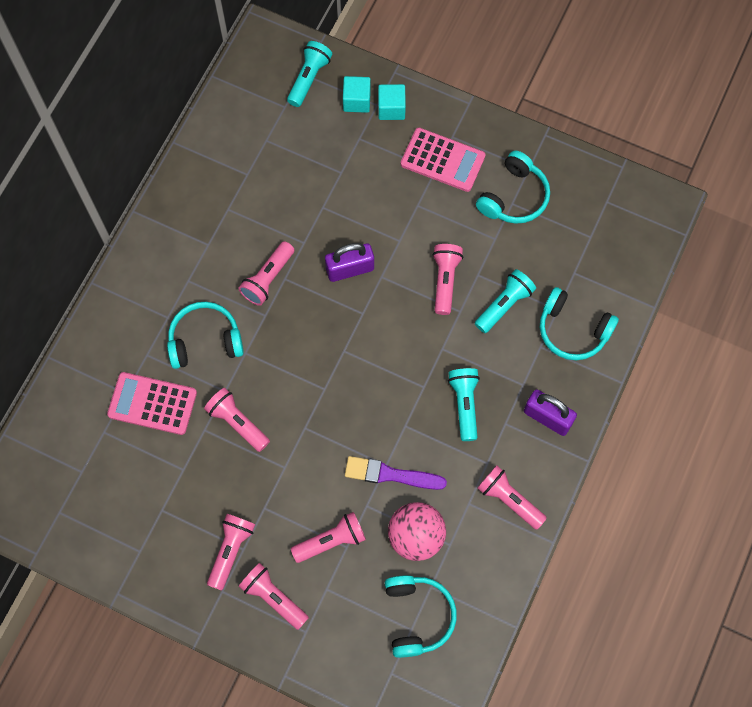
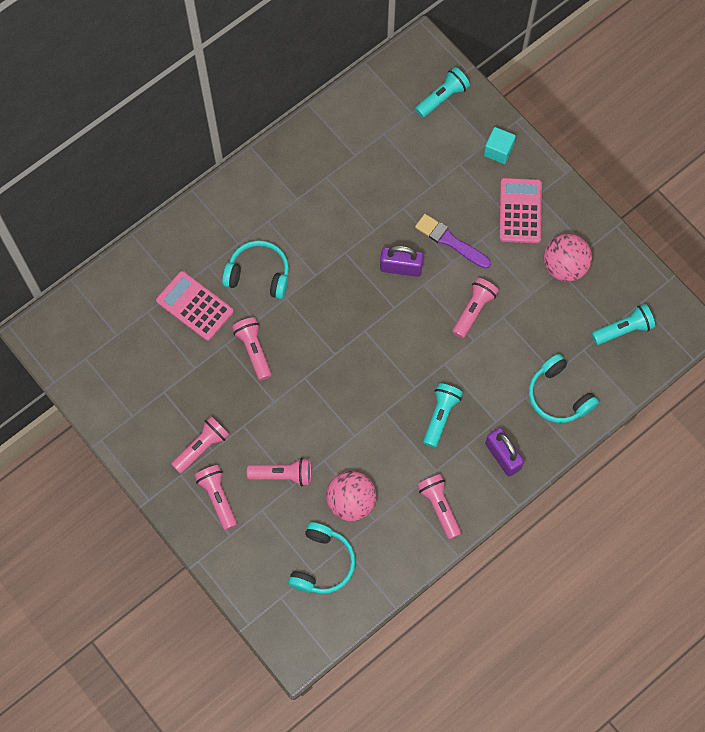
camera: 25 degrees right, 0 degrees up
(268, 278) = (331, 247): pink flashlight -> none
(356, 101) = (473, 132): turquoise cube -> none
(390, 474) = (354, 444): purple brush -> purple brush (450, 241)
(442, 160) = (520, 211): pink calculator -> pink calculator turned 135 degrees counterclockwise
(504, 305) = (512, 351): turquoise flashlight -> turquoise flashlight (623, 329)
(514, 197) = (564, 266): turquoise headphones -> pink ball

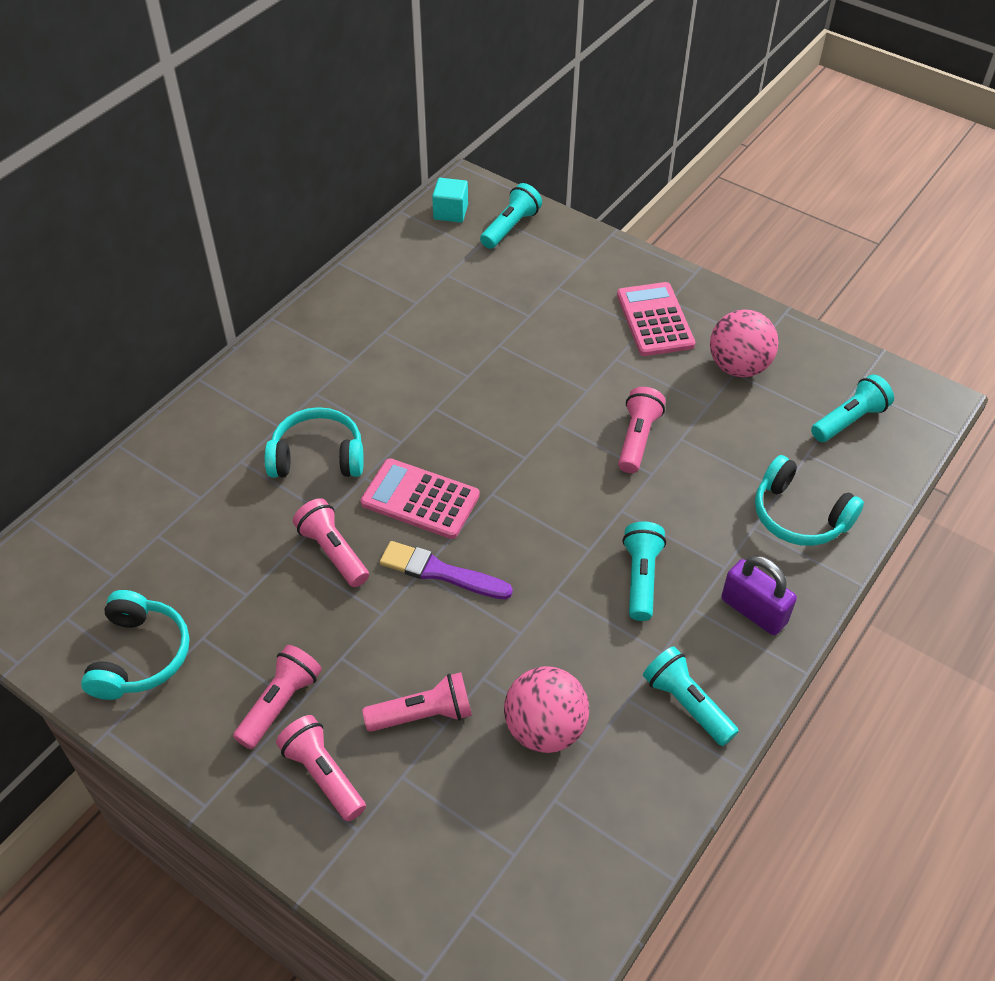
camera: 15 degrees left, 20 degrees down
(194, 306) = (230, 514): pink calculator -> pink calculator (420, 499)
(322, 563) = (527, 837): turquoise headphones -> turquoise headphones (140, 656)
(401, 267) = (518, 410): purple padlock -> none
(439, 507) = (686, 704): pink flashlight -> turquoise flashlight
(450, 241) = (575, 368): purple brush -> purple brush (440, 572)
(498, 151) = (601, 265): turquoise cube -> turquoise cube (450, 212)

